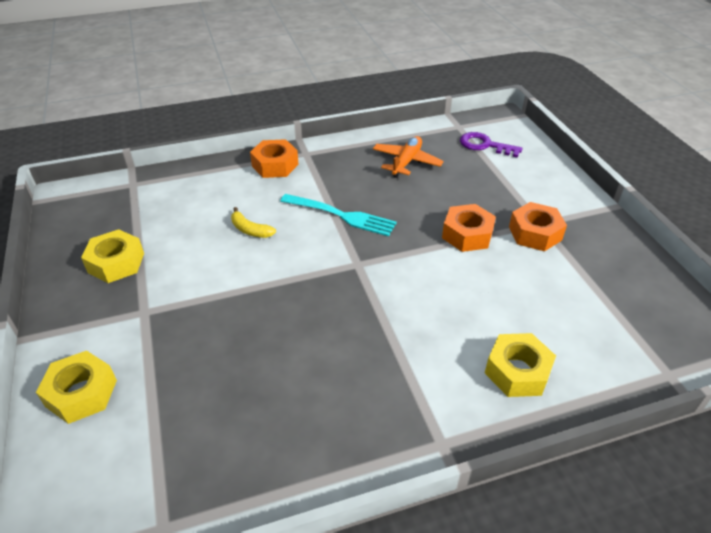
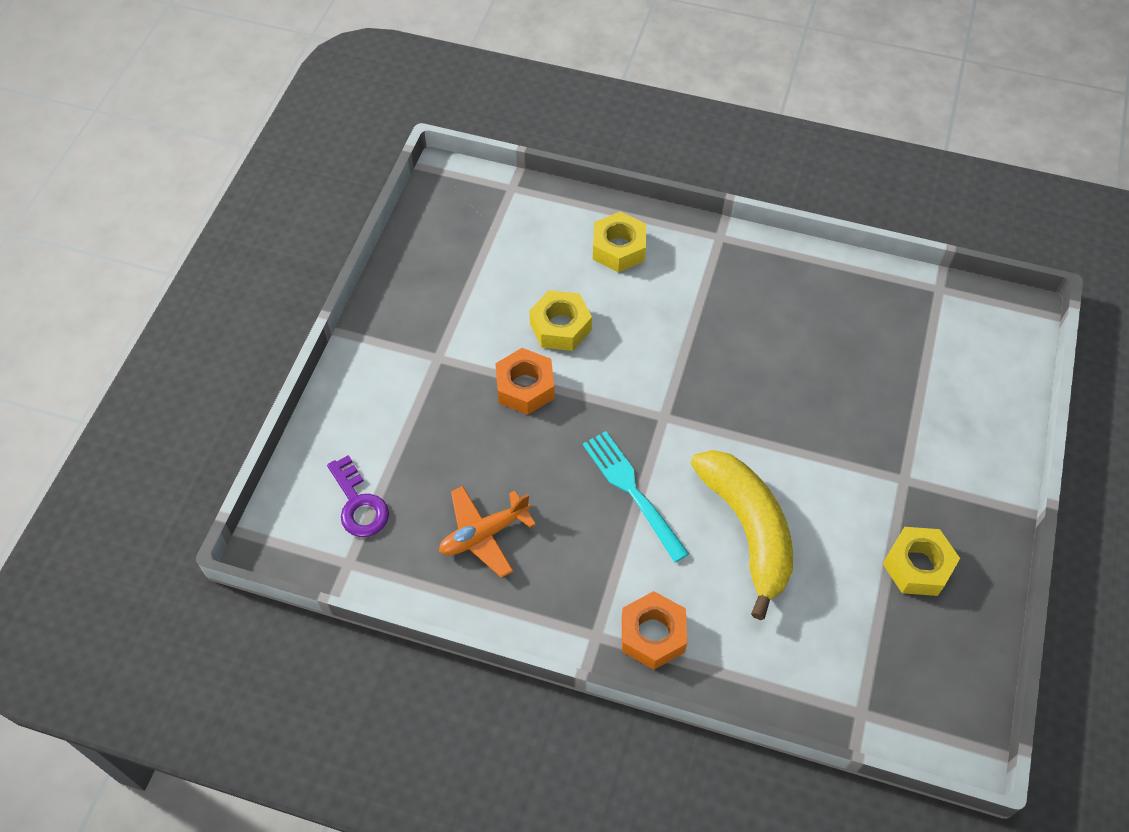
camera: 145 degrees left, 15 degrees up
(81, 393) = (981, 421): yellow nut -> yellow nut (560, 327)
(250, 230) = (747, 530): yellow banana -> yellow banana, size x2.40
(535, 233) = (458, 349): orange nut -> none

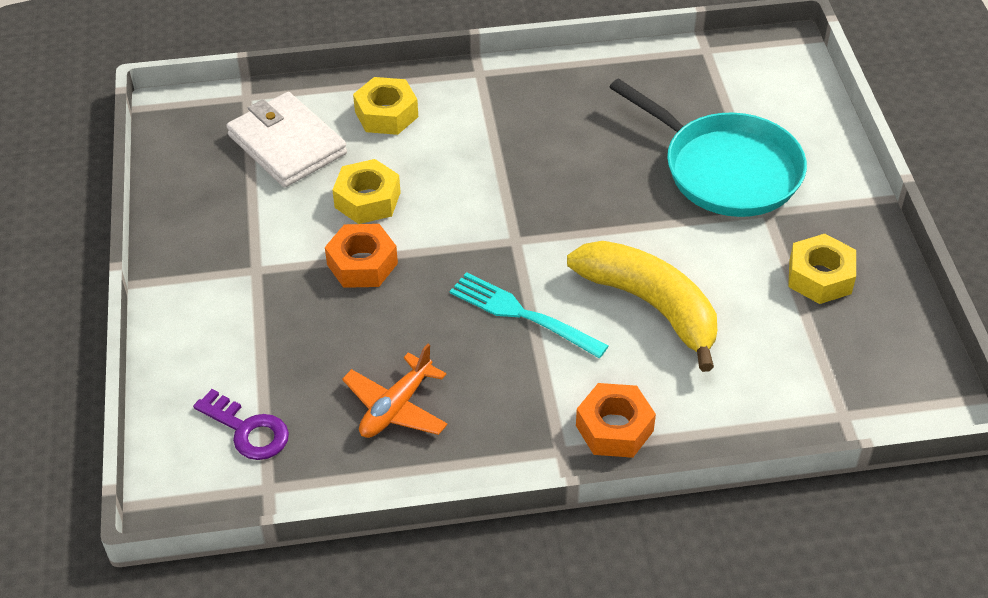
camera: 25 degrees left, 10 degrees down
(522, 247) = (287, 144): none -> white wallet
(890, 420) = (725, 169): none -> turquoise pan

